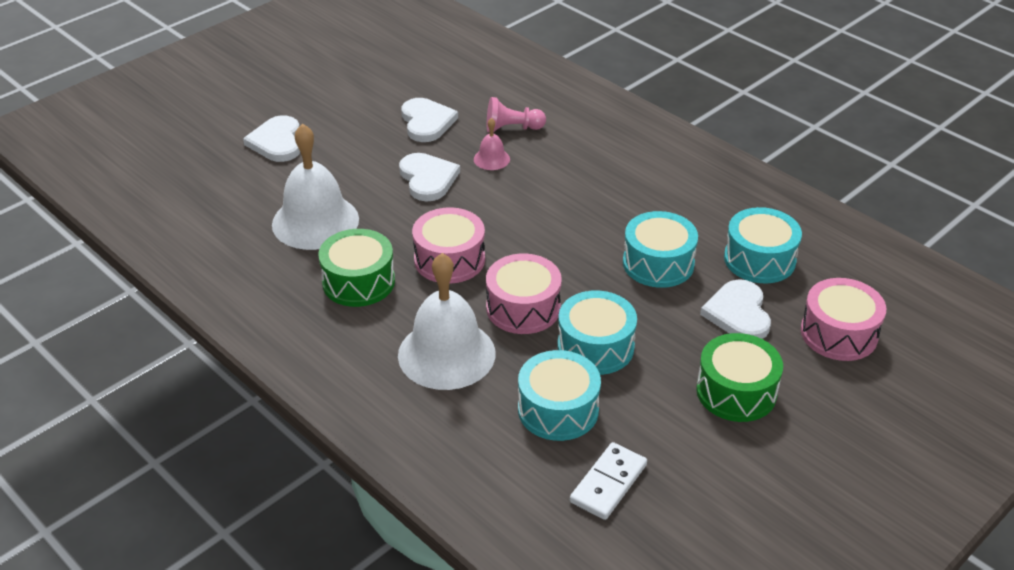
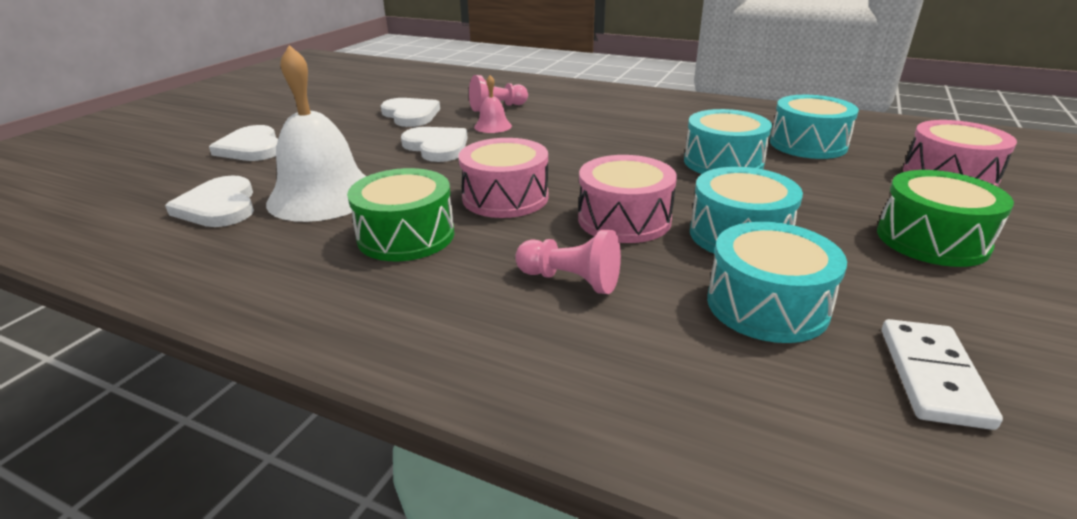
camera: 20 degrees left, 10 degrees down
(446, 354) = (570, 280): white bell -> pink pawn
(738, 313) = (842, 181): white heart -> white heart (219, 206)

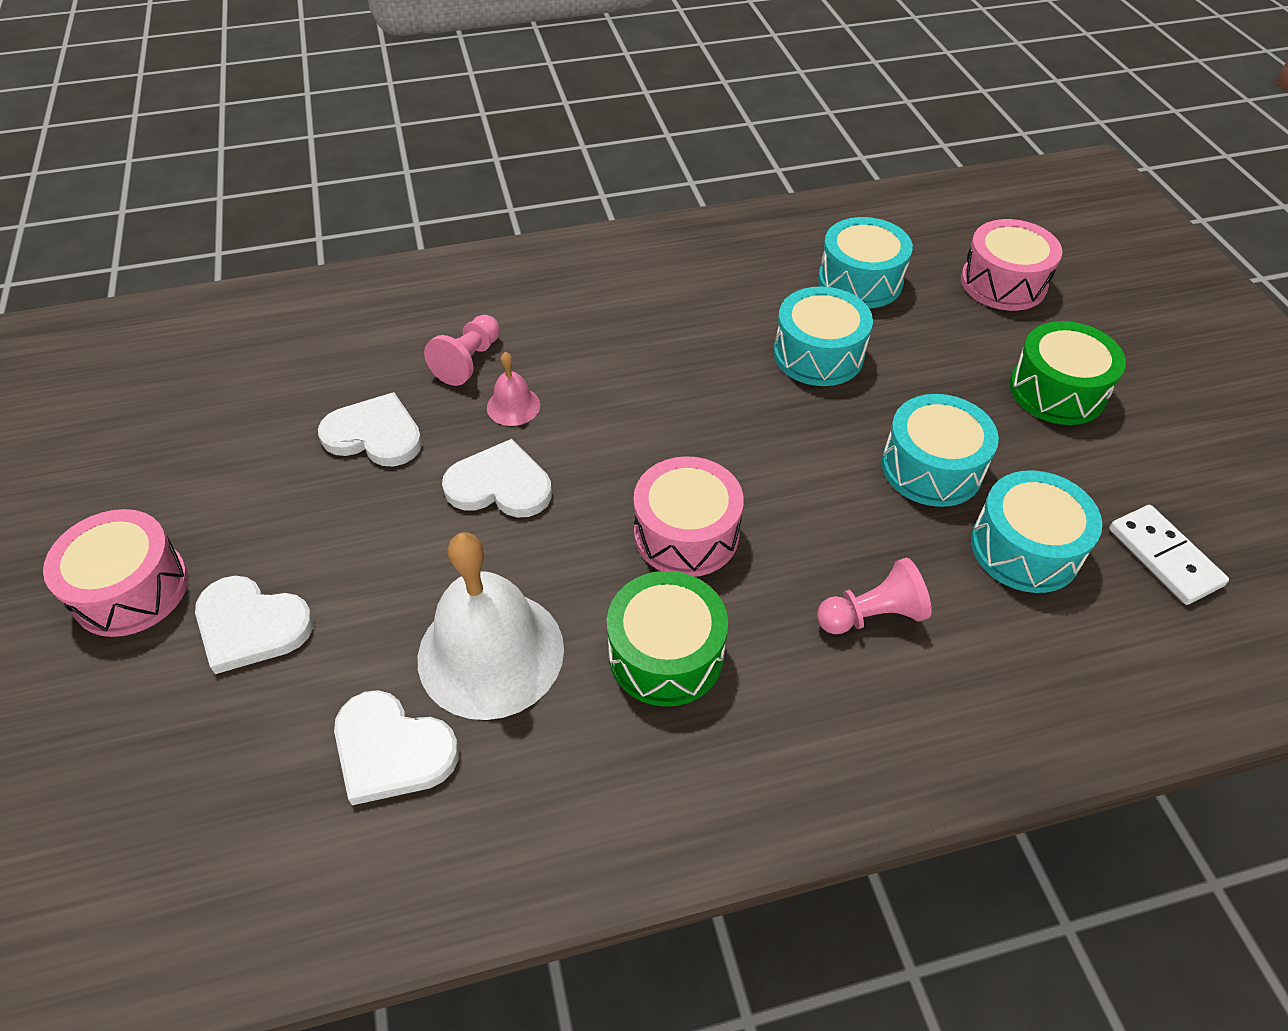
camera: 40 degrees left, 20 degrees up
(624, 219) = (826, 502): pink drum -> pink drum (131, 589)

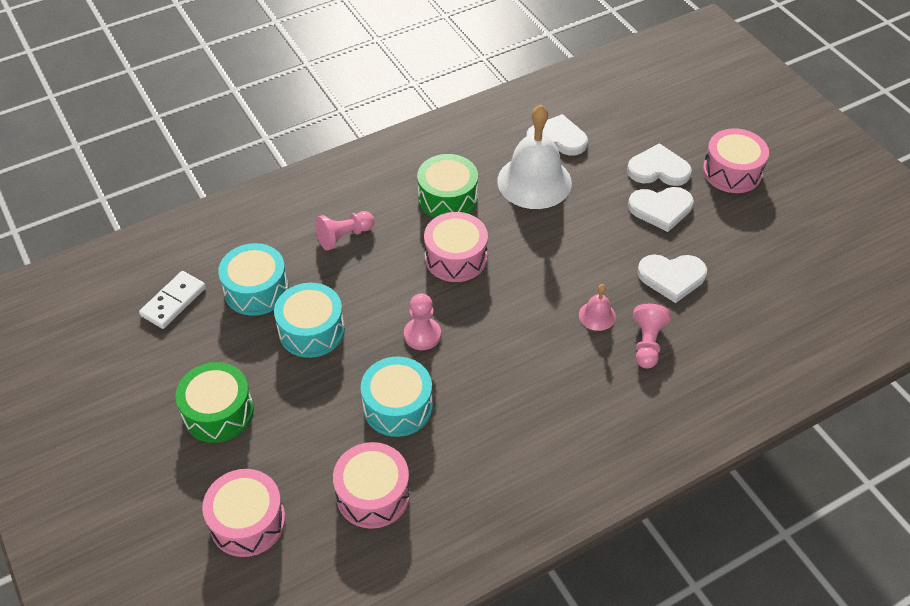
camera: 165 degrees right, 0 degrees up
(500, 485) = (576, 262): white heart -> white heart (661, 209)
(768, 430) = (422, 335): none -> pink pawn
(860, 281) = (373, 494): turquoise drum -> pink drum
(1164, 557) = (173, 302): white domino -> white domino turned 75 degrees clockwise

